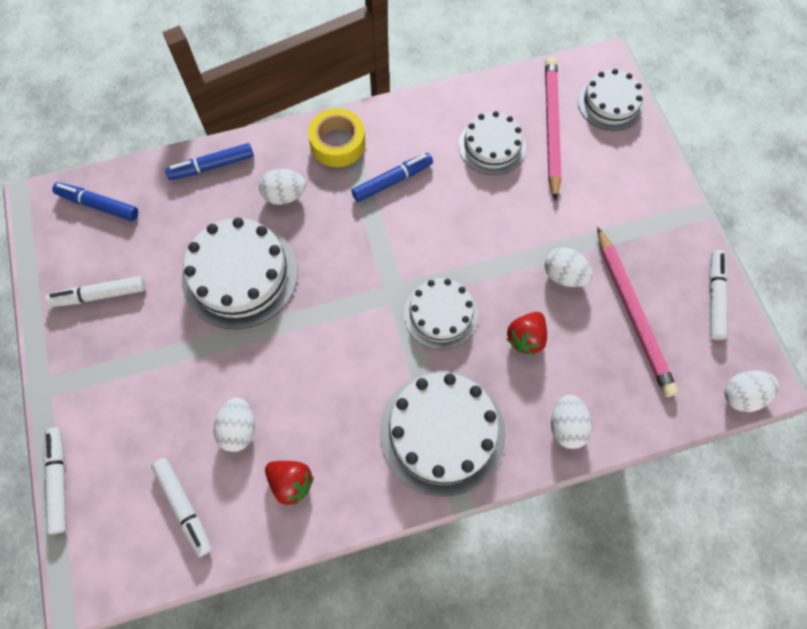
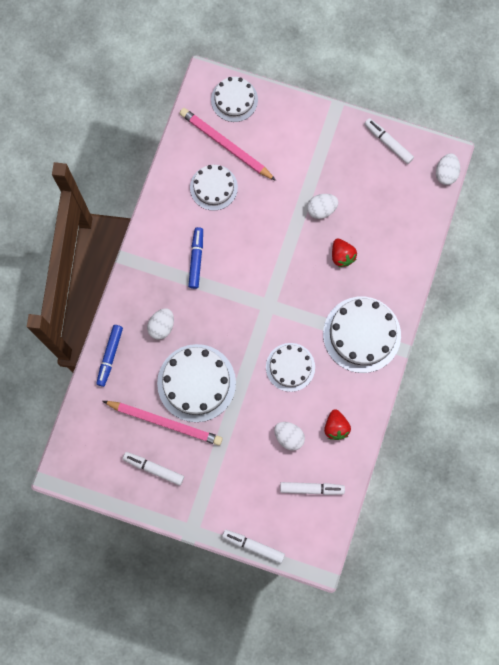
camera: 55 degrees left, 10 degrees up
(98, 205) = (89, 438): blue marker -> none
(99, 295) = (153, 468): white marker -> white marker turned 90 degrees clockwise
(291, 483) = (336, 427): red strawberry -> red strawberry turned 105 degrees clockwise
(338, 143) = (147, 273): yellow tape -> none
(440, 314) = (297, 290): white cake -> white cake (290, 367)
(566, 426) = (401, 271): white egg -> none
(633, 314) = (367, 191): pink pencil -> pink pencil (165, 422)

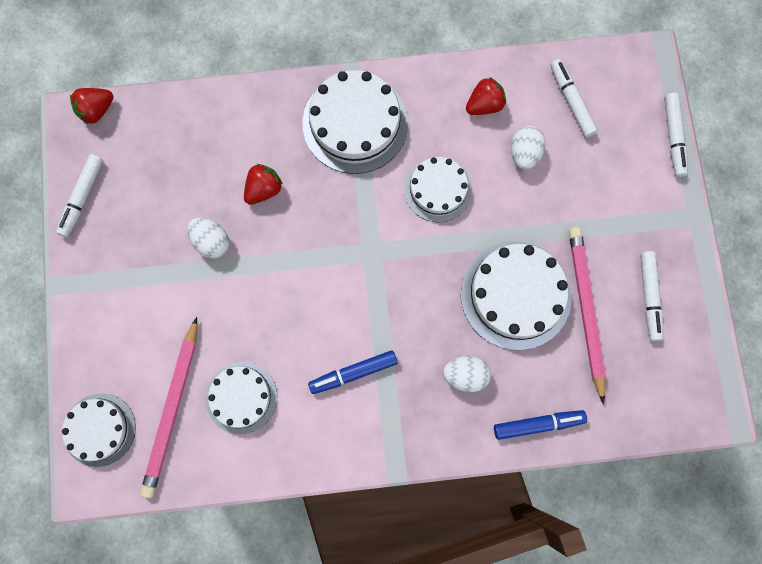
camera: 115 degrees left, 0 degrees up
(446, 173) = (97, 110): white egg -> red strawberry

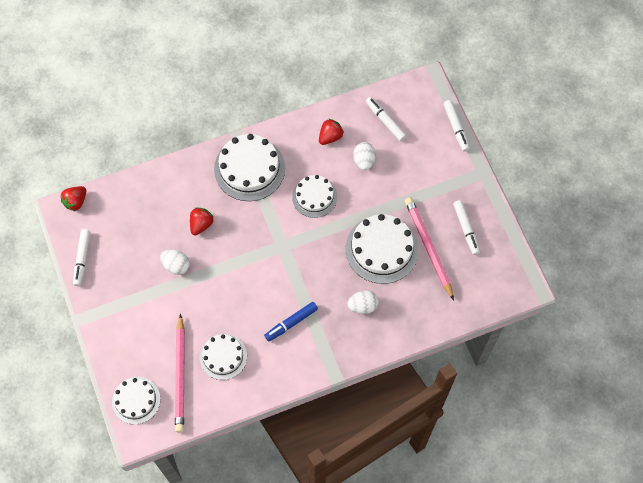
camera: 15 degrees left, 10 degrees down
(538, 424) = (417, 324): blue marker -> none

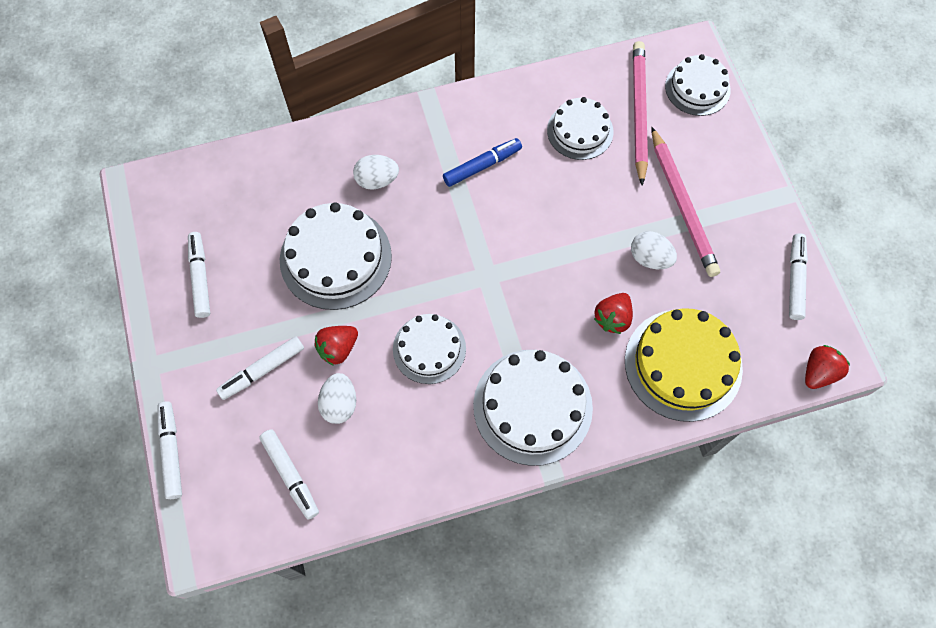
camera: 175 degrees left, 0 degrees up
(158, 200) = (683, 364): none -> yellow cake
(330, 137) = (390, 453): red strawberry -> red strawberry (338, 348)
(414, 176) = (262, 370): none -> white marker
(428, 247) = (264, 255): pink pencil -> pink pencil (682, 205)

